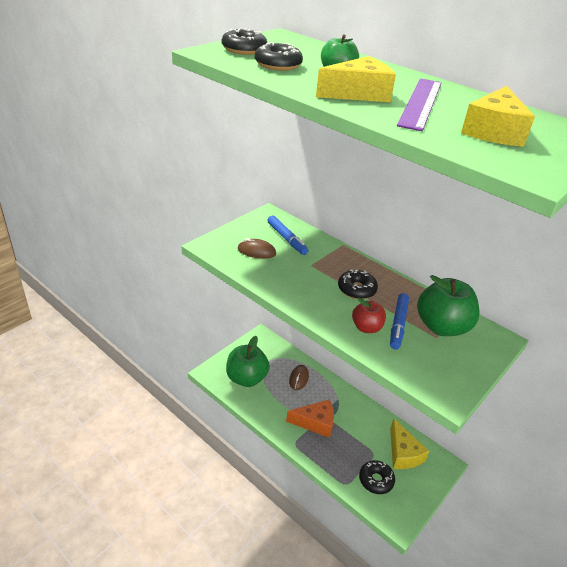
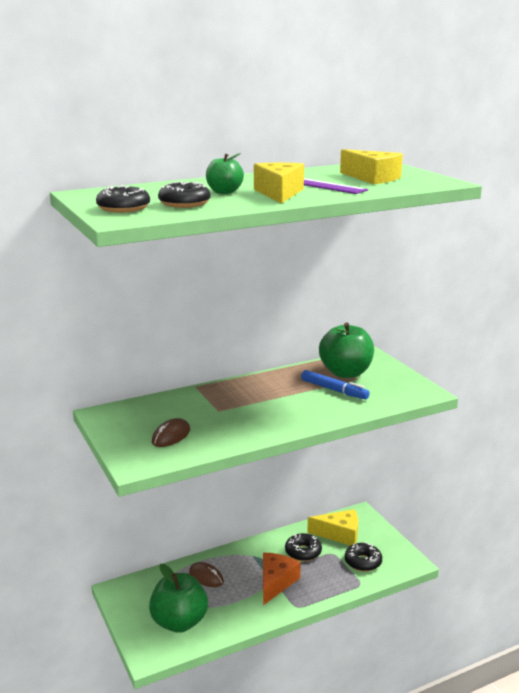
camera: 65 degrees left, 15 degrees down
(286, 239) = (161, 414): blue marker -> none
(356, 289) = (274, 396): black donut -> black donut (303, 552)
(366, 328) = (331, 405): red apple -> none

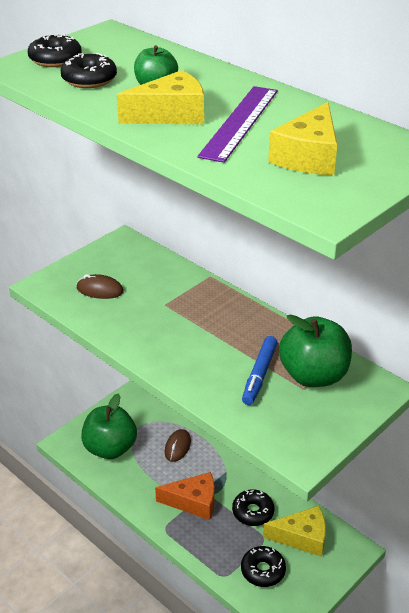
camera: 70 degrees right, 15 degrees up
(339, 534) = (302, 537): yellow cheese -> yellow cheese turned 75 degrees counterclockwise

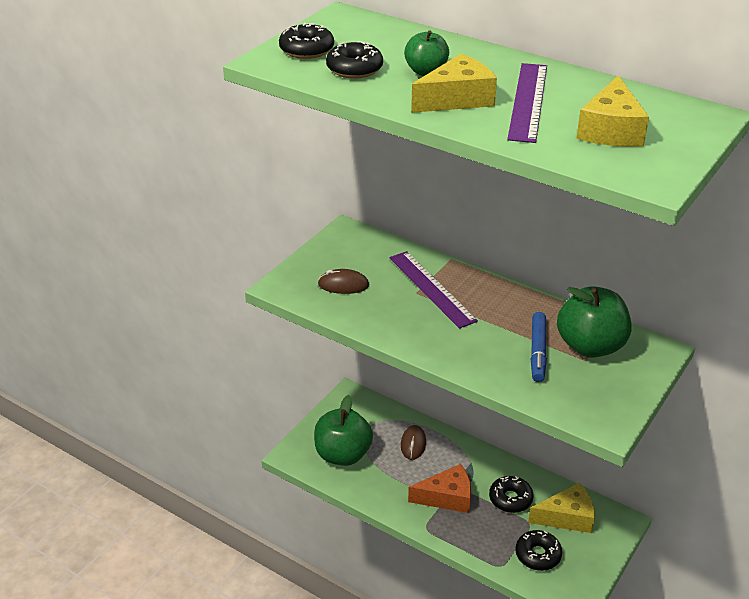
camera: 10 degrees left, 0 degrees up
(181, 302) = (432, 288): none -> purple ruler

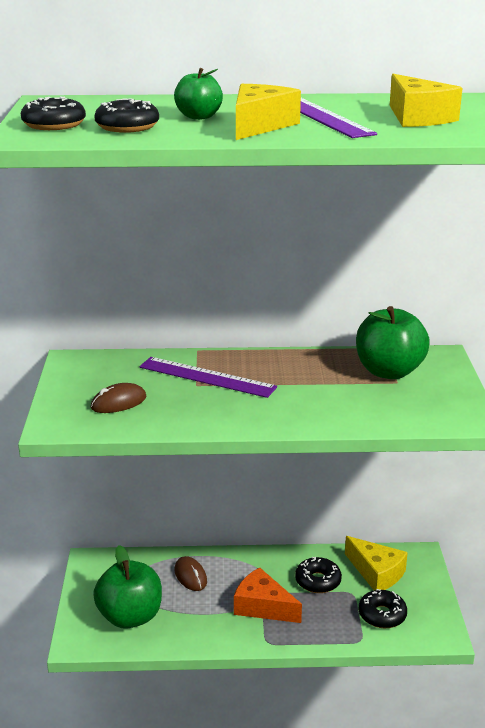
camera: 35 degrees left, 10 degrees down
(447, 497) = (263, 606): orange cheese -> orange cheese turned 105 degrees counterclockwise
(538, 352) = (353, 390): blue marker -> none
(567, 517) = (376, 573): yellow cheese -> yellow cheese turned 90 degrees clockwise

